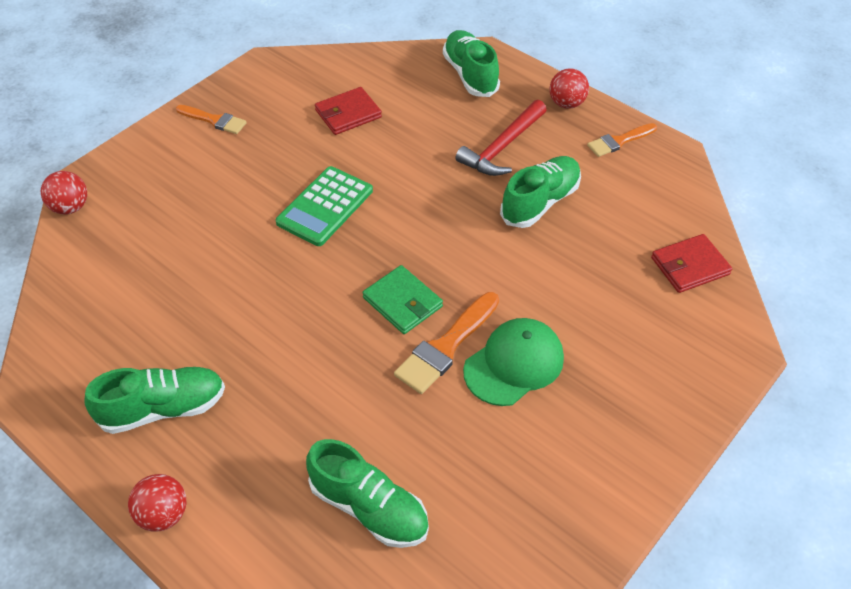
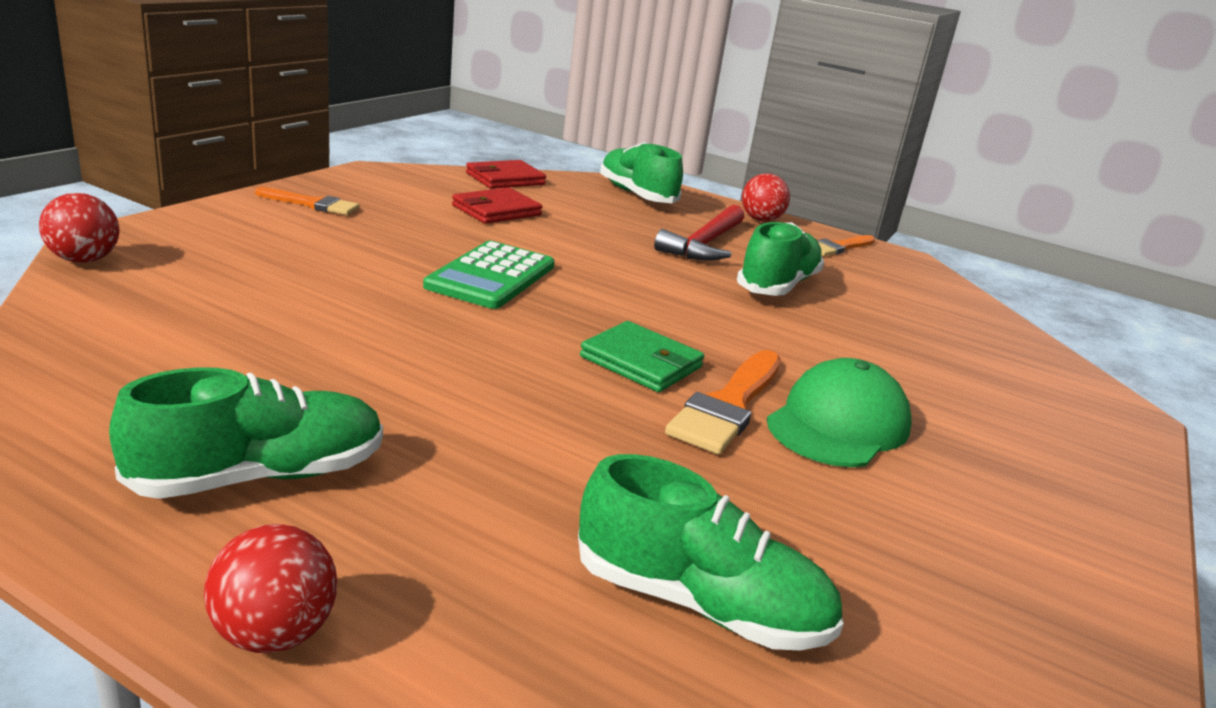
camera: 15 degrees left, 25 degrees down
(690, 266) = (997, 341): red wallet -> red wallet (505, 179)

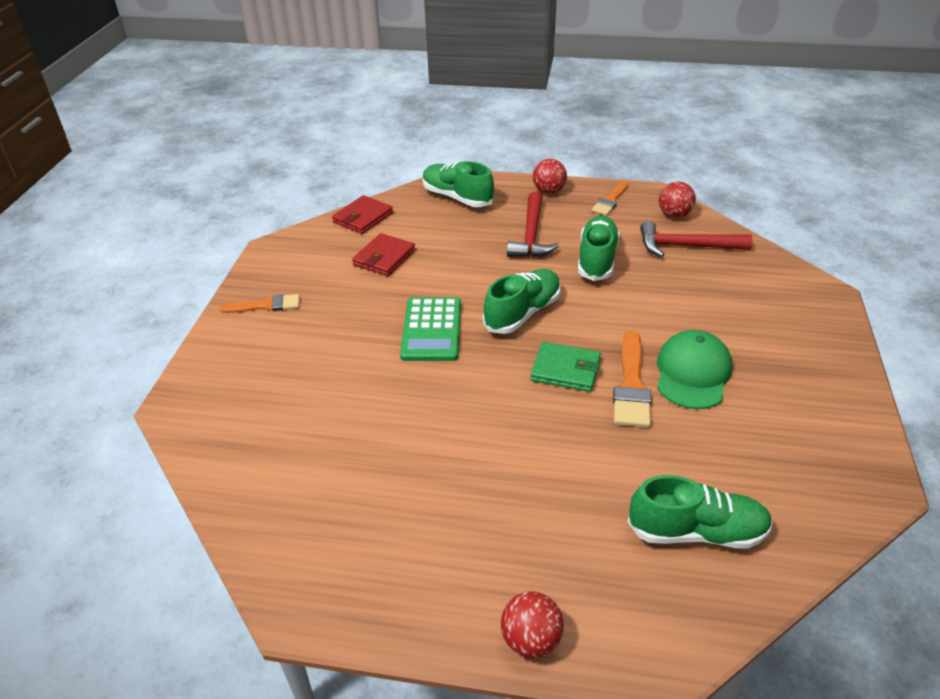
camera: 15 degrees left, 15 degrees up
(84, 260) = (184, 430): red ball -> red ball (674, 215)
(260, 476) = (442, 551): green shoe -> green shoe (522, 313)
(920, 309) = (686, 246): none -> red hammer

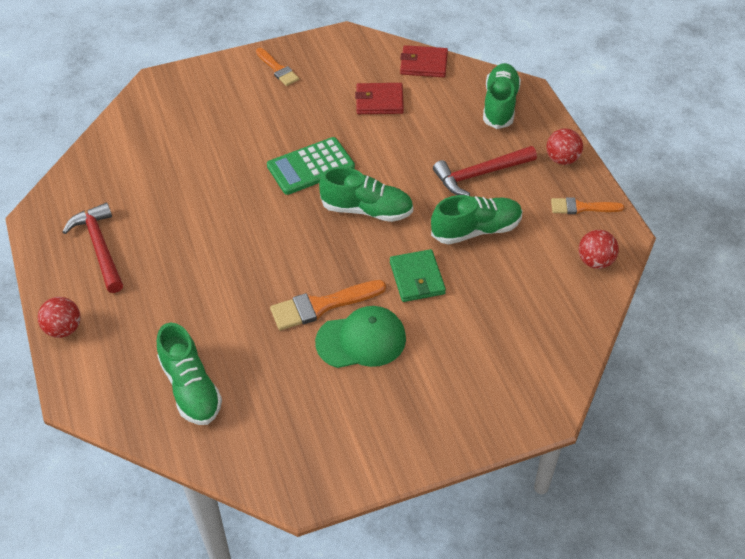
camera: 60 degrees right, 10 degrees up
(565, 370) = (315, 260): green wallet -> green wallet (417, 278)
(686, 246) = (546, 285): red hammer -> red hammer (100, 247)

